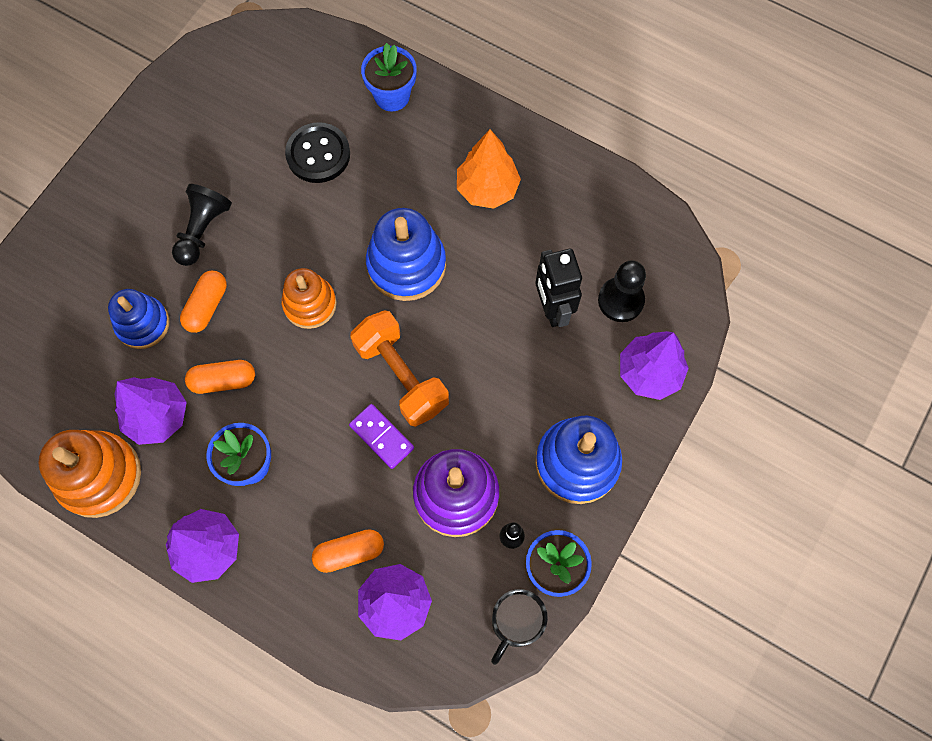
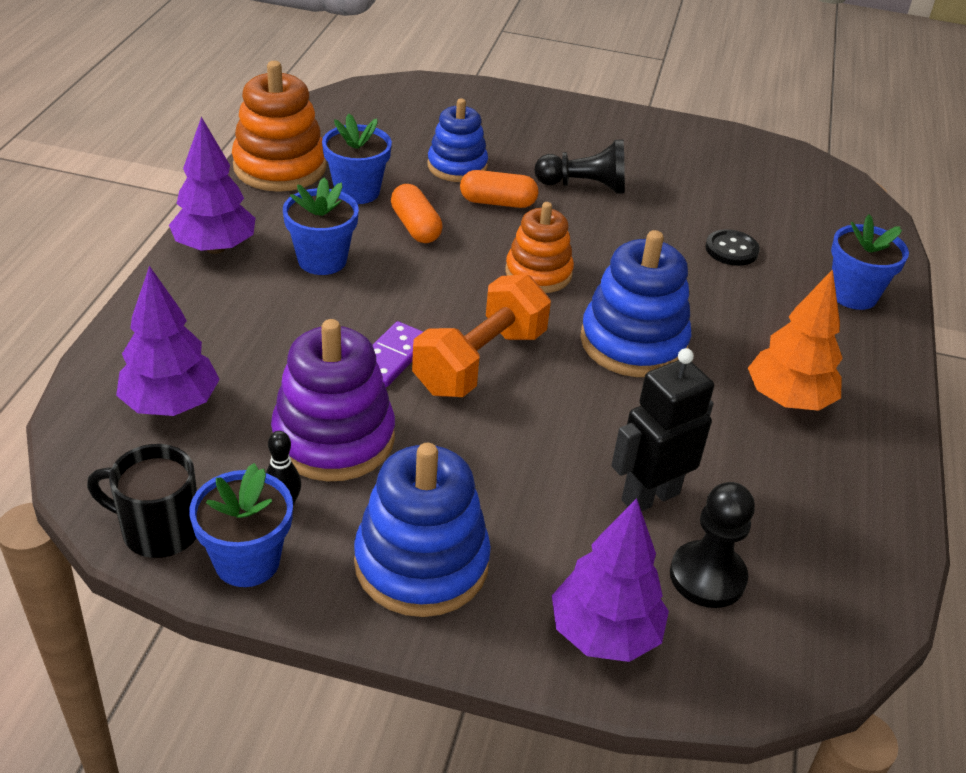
camera: 70 degrees right, 30 degrees down
(157, 417) = (357, 191): purple tree -> blue flower pot
(318, 154) = (731, 250): black button -> black button, size x0.65
(349, 552) = (231, 354): orange capsule -> none

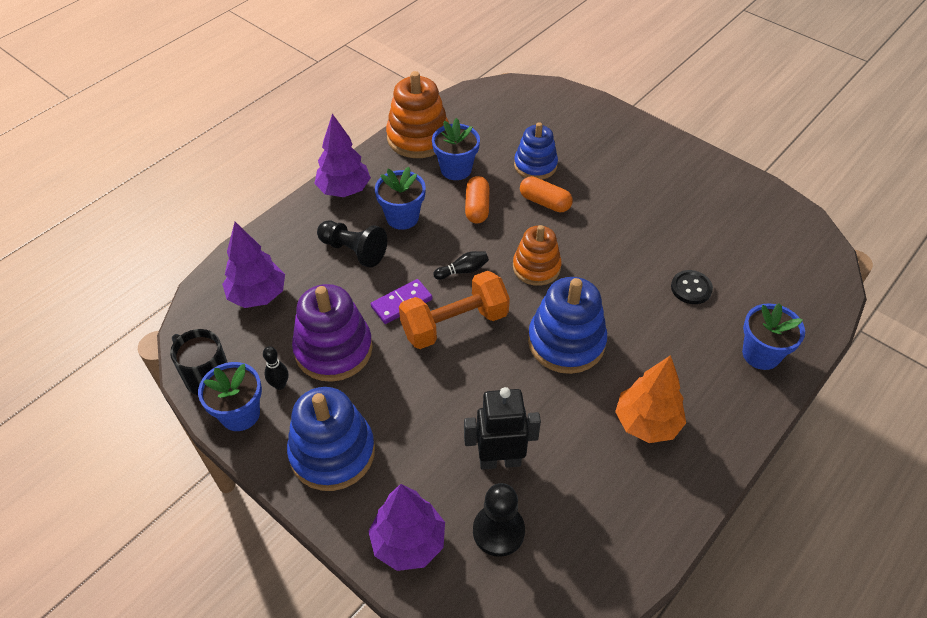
camera: 30 degrees right, 10 degrees up
(447, 300) = (463, 271): none -> black bowling pin
(584, 186) = (616, 204): black pawn -> black pawn (353, 251)

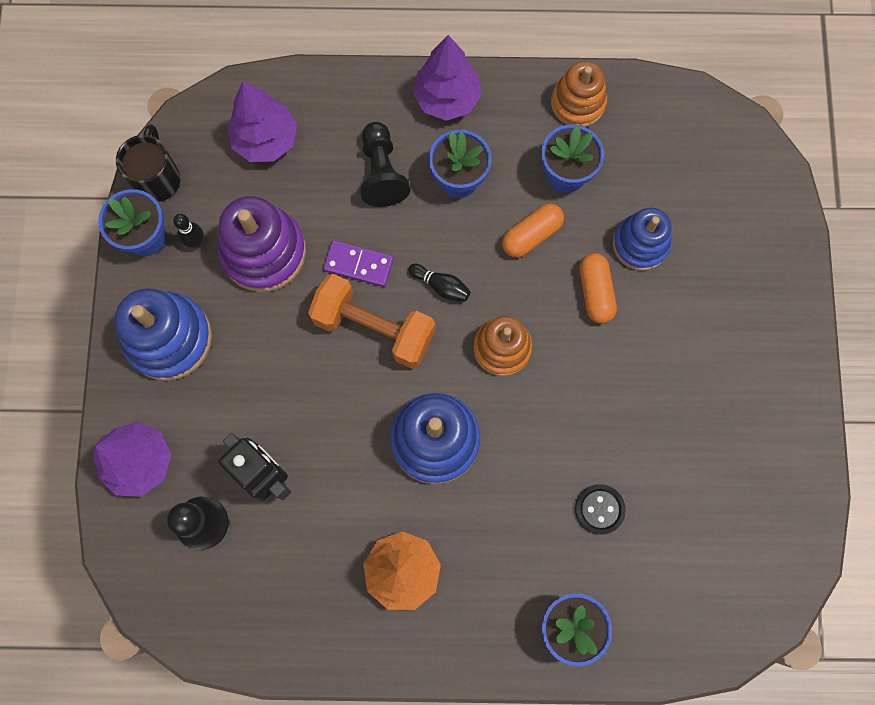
camera: 50 degrees right, 25 degrees up
(418, 137) = (578, 103): orange stacking toy -> orange stacking toy, size x0.67

